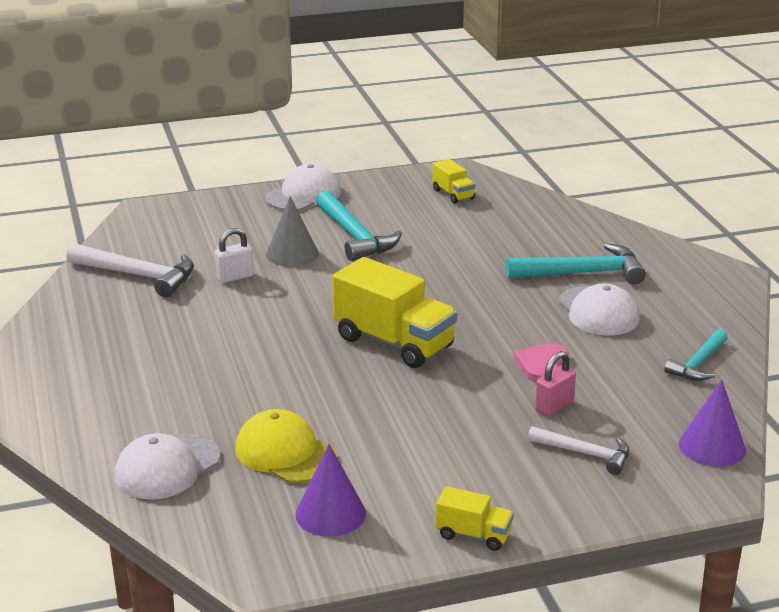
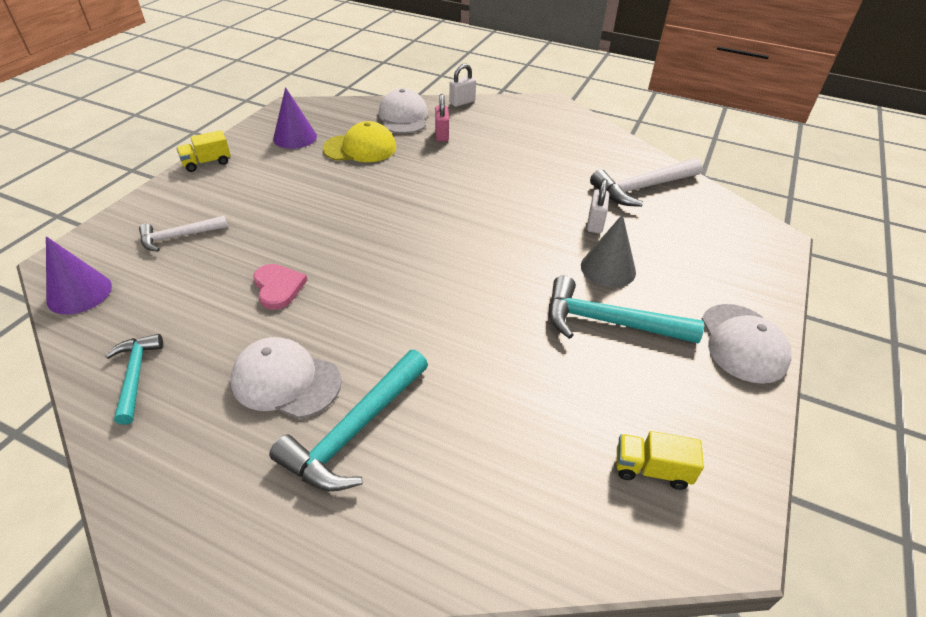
camera: 130 degrees right, 15 degrees up
(66, 447) = (462, 102): none -> white padlock
(394, 342) = (408, 240): yellow truck -> none
(554, 406) = (233, 258): pink padlock -> pink padlock (442, 135)

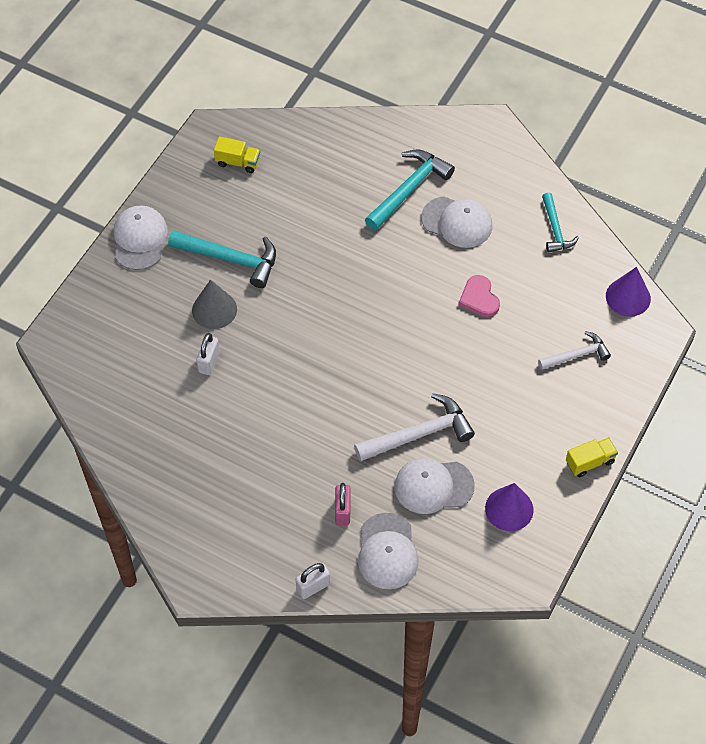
camera: 175 degrees left, 15 degrees up
(360, 148) = (433, 486): yellow cap -> white cap
(642, 188) = (145, 411): white hammer -> white hammer (419, 434)

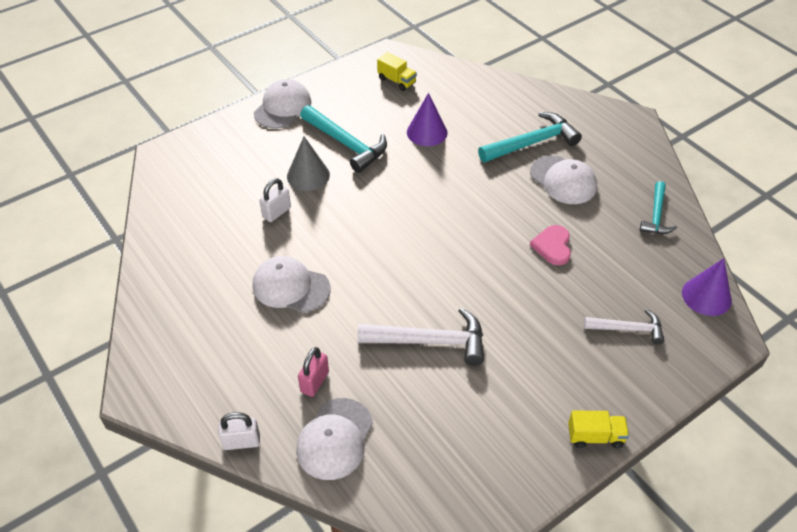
camera: 25 degrees right, 10 degrees down
(433, 486) = (417, 395): white cap -> white cap (290, 287)
(509, 509) = (484, 448): purple cone -> purple cone (427, 132)

